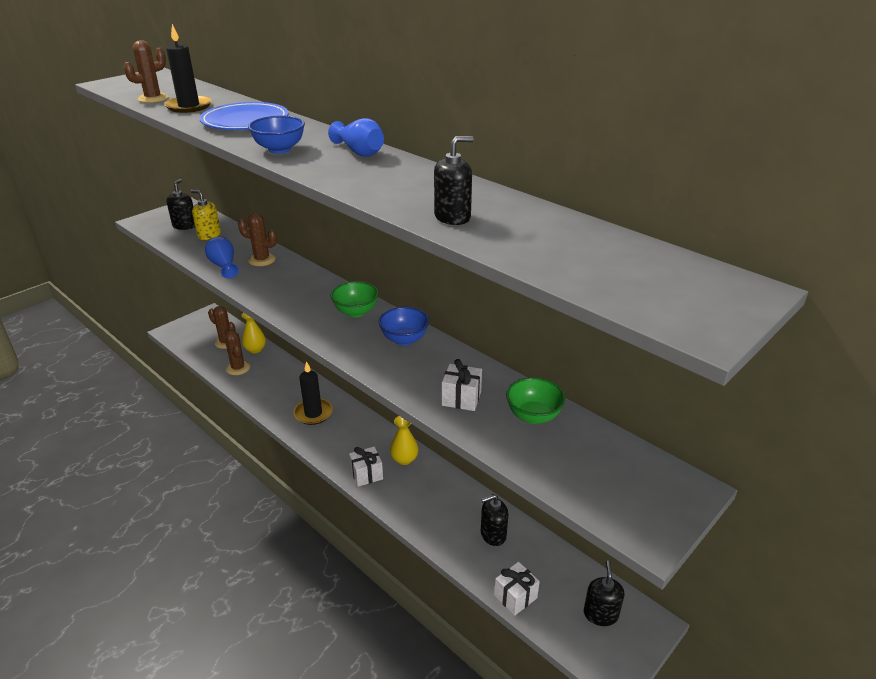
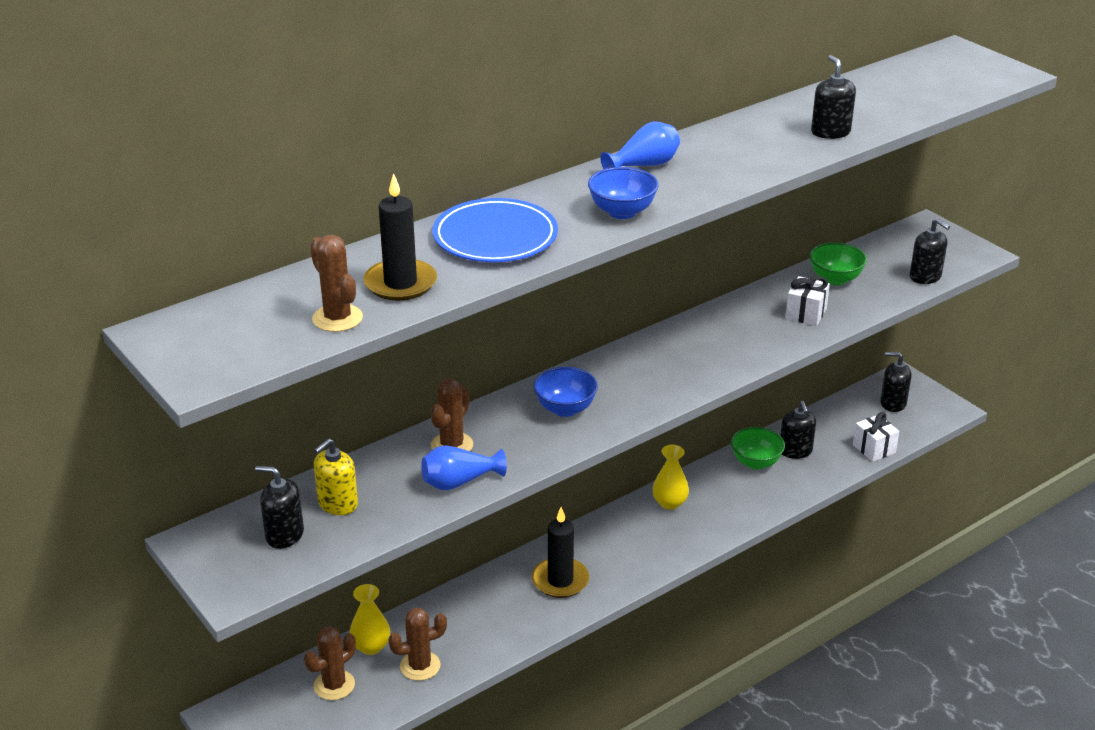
camera: 80 degrees left, 0 degrees up
(356, 312) = (624, 368): green bowl -> green bowl (755, 462)
(366, 474) = (692, 536): white gift -> none
(404, 339) = (693, 338): blue bowl -> blue bowl (565, 409)
(568, 484) = (925, 277): none -> black soap dispenser

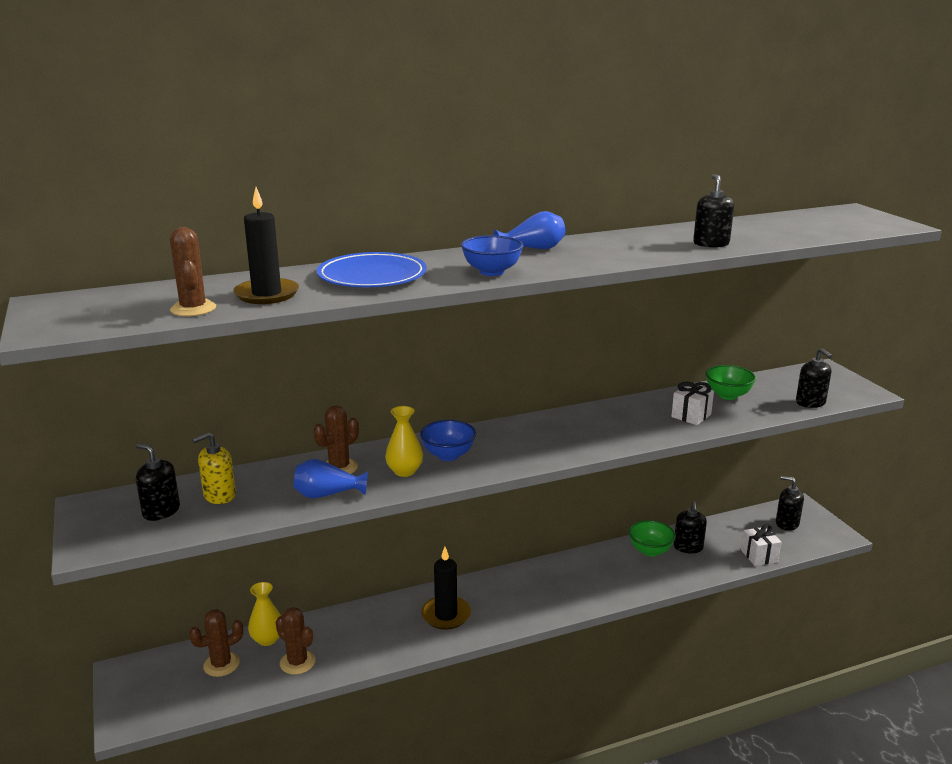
camera: 15 degrees right, 10 degrees down
(420, 666) = (297, 662): brown cactus -> brown cactus turned 45 degrees clockwise
(669, 503) = (564, 570): yellow vase -> yellow vase (404, 471)

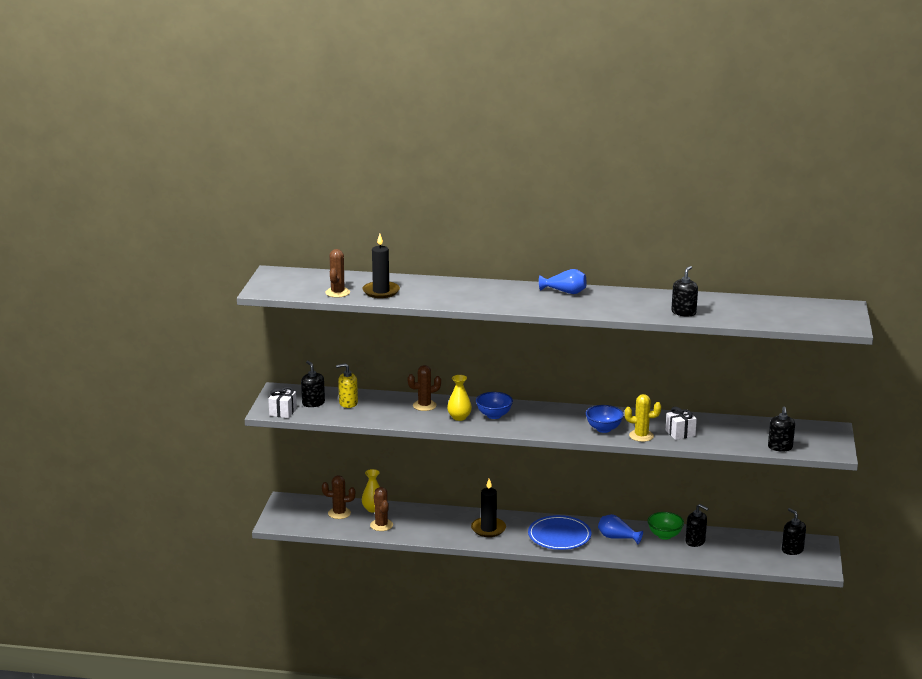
camera: 30 degrees right, 0 degrees up
(327, 494) = (405, 418): blue vase -> blue vase (617, 538)
(372, 276) = (448, 291): blue plate -> blue plate (559, 536)
(491, 272) = (516, 303): blue bowl -> blue bowl (603, 429)
(655, 431) = (641, 436): none -> yellow cactus
(688, 547) = (695, 541): black soap dispenser -> black soap dispenser turned 90 degrees counterclockwise
(727, 395) = (727, 427): green bowl -> none
(759, 556) = (741, 562): white gift -> white gift (283, 412)

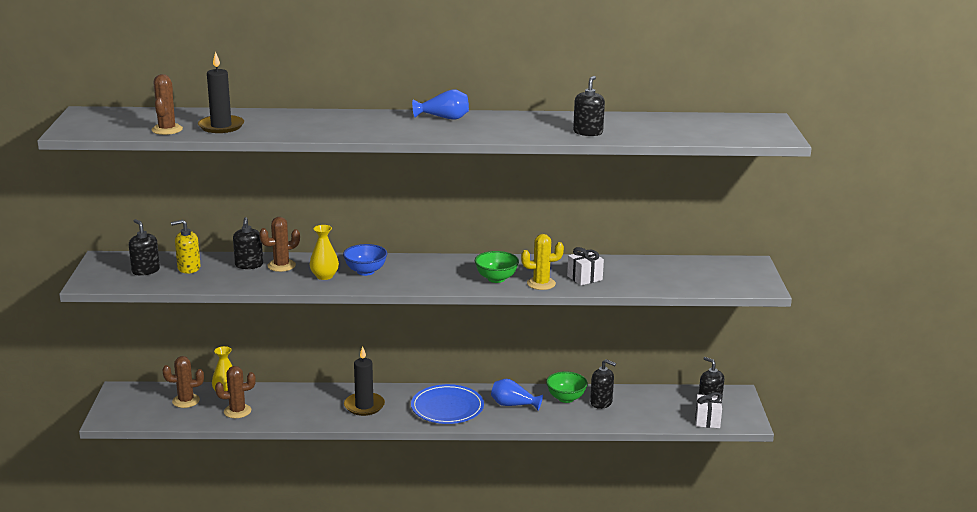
camera: 10 degrees left, 0 degrees up
(283, 412) = (108, 283): white gift -> white gift (707, 420)
(381, 525) = (237, 411): brown cactus -> brown cactus turned 75 degrees counterclockwise
(603, 429) = (496, 279): blue bowl -> green bowl
(780, 447) = (700, 286): black soap dispenser -> black soap dispenser (249, 265)

